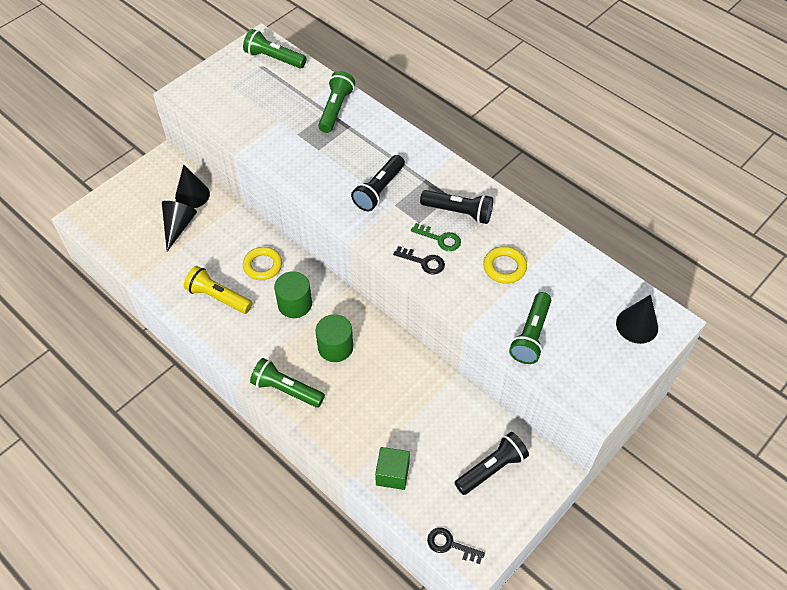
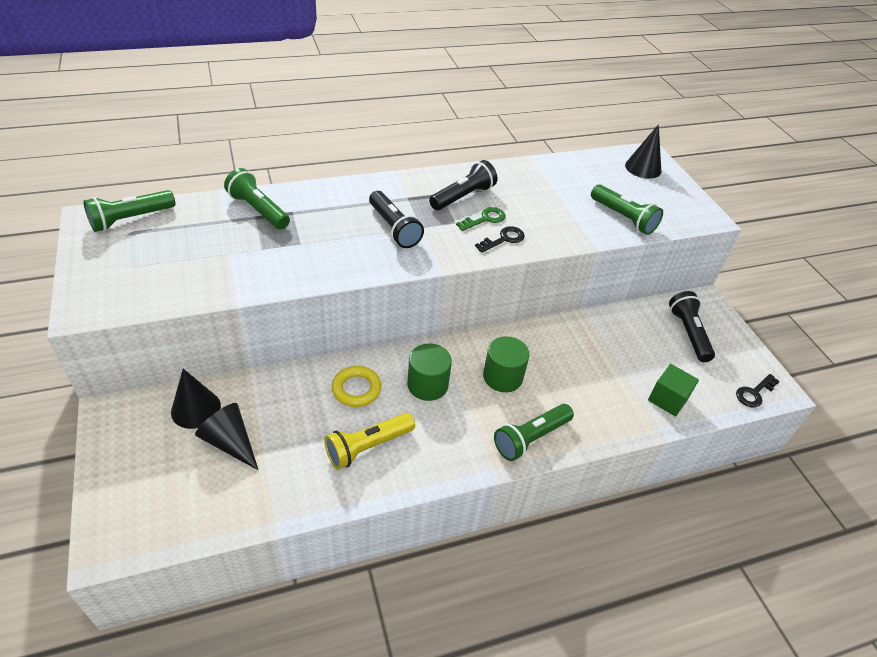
camera: 65 degrees left, 10 degrees down
(504, 267) = (543, 200): yellow ring -> none

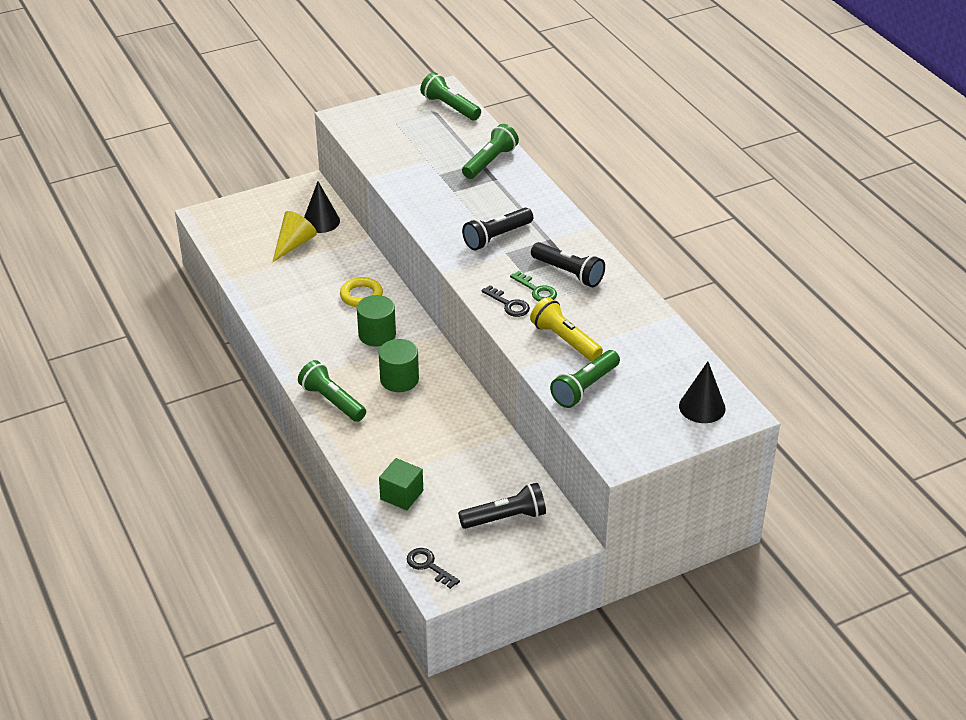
camera: 85 degrees right, 5 degrees down
(230, 442) = (294, 244): black cone -> yellow cone
(368, 447) = (304, 311): yellow flashlight -> yellow flashlight (565, 340)

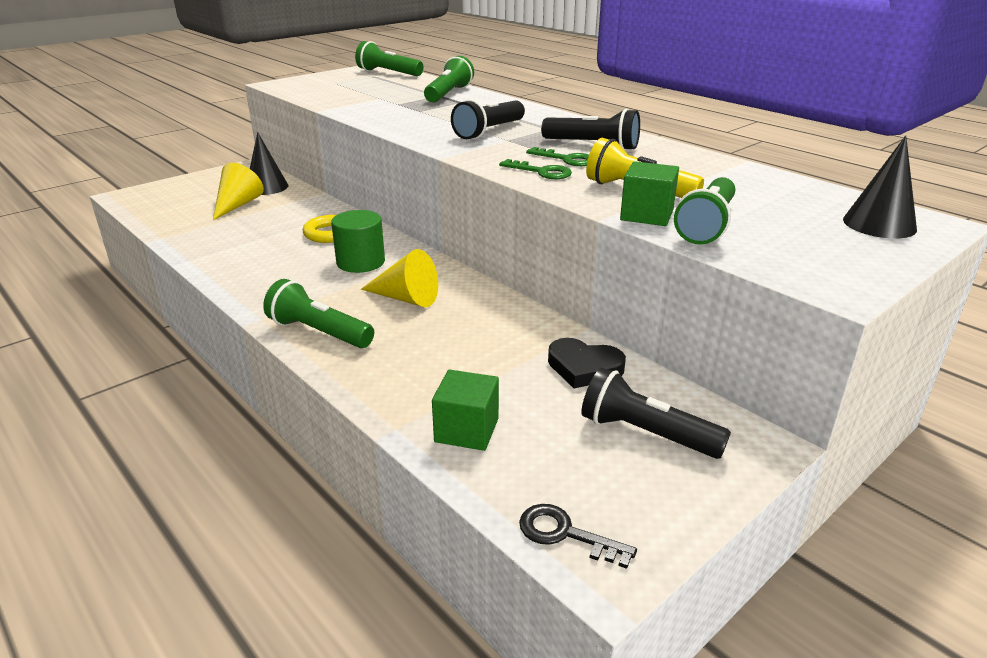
camera: 15 degrees left, 10 degrees down
(399, 379) = (406, 298): green cylinder -> yellow cone
(494, 464) = (584, 368): none -> black heart
(505, 518) = (646, 433): black flashlight -> black flashlight turned 120 degrees counterclockwise
(509, 304) = (541, 172): black key -> green key
(553, 369) = (647, 215): none -> green cube

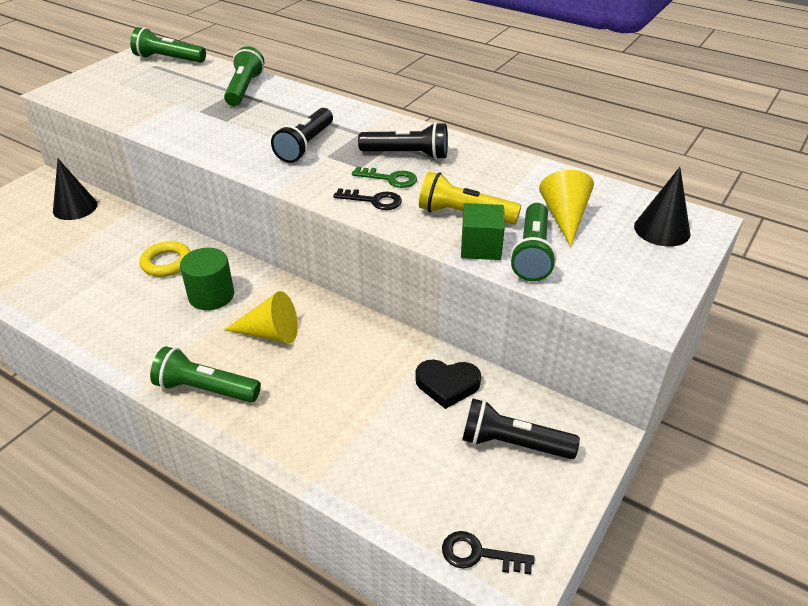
camera: 15 degrees left, 10 degrees up
(238, 205) = (55, 237): yellow cone -> yellow cone (564, 217)
(466, 430) = (372, 471): green cube -> none
(541, 172) = (374, 201): green key -> black key

